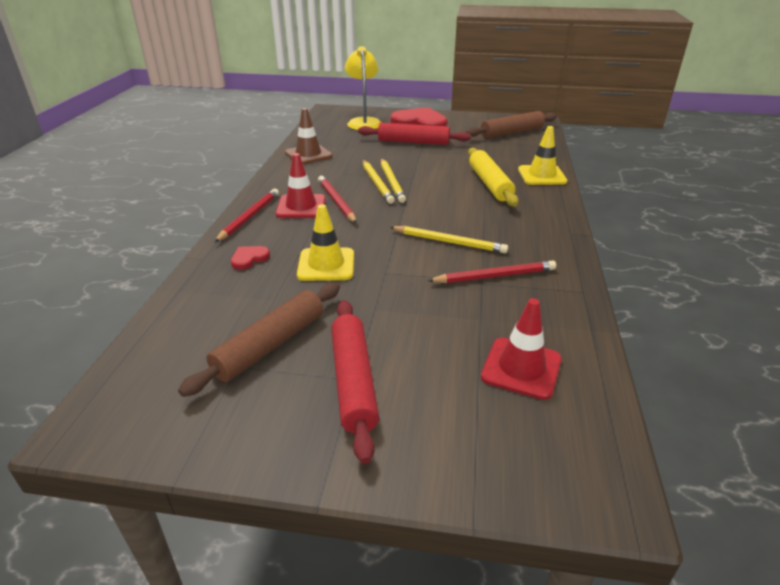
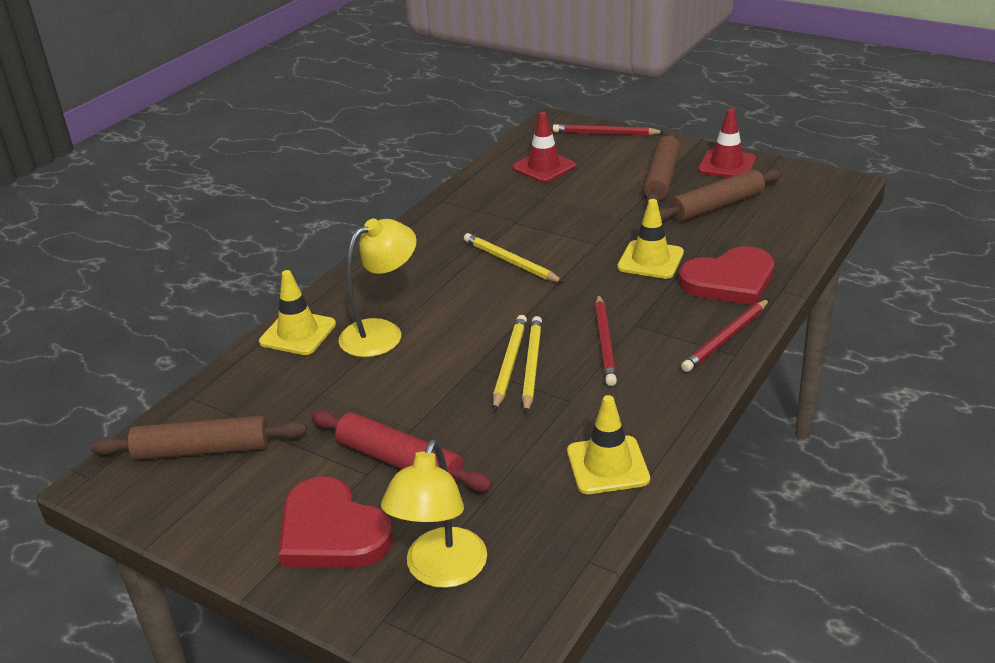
camera: 155 degrees left, 0 degrees up
(249, 258) = (729, 281): red heart -> red heart, size x2.24
(301, 207) = (655, 342): red traffic cone -> red traffic cone (726, 165)
(308, 155) = (607, 465): brown traffic cone -> yellow traffic cone
(353, 381) = (661, 178): red rolling pin -> brown rolling pin
(489, 184) = (382, 333): yellow rolling pin -> yellow lamp
(494, 276) = (500, 223): red pencil -> red pencil (605, 133)

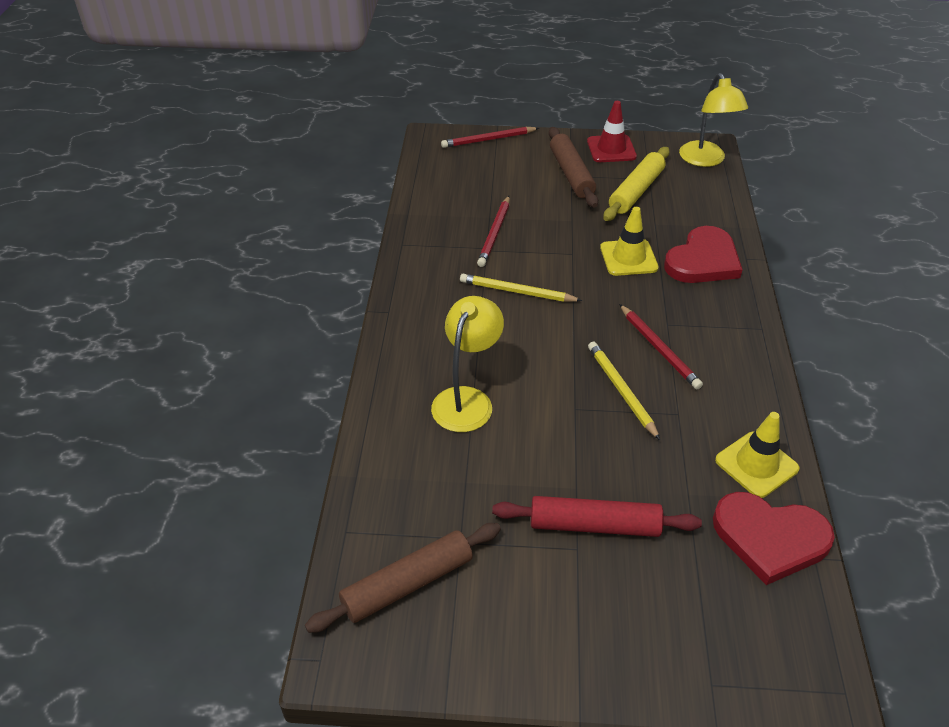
camera: 30 degrees left, 10 degrees up
(298, 333) = (389, 426): yellow traffic cone -> none
(331, 531) = (597, 618): red heart -> red heart (770, 538)
(441, 571) = (717, 617): yellow lamp -> yellow lamp (705, 160)
(509, 364) = (602, 395): yellow pencil -> none
(544, 167) = (464, 186): red traffic cone -> none
(717, 206) = (636, 191): brown rolling pin -> yellow rolling pin
(726, 338) = (743, 315): red pencil -> red pencil (494, 233)

